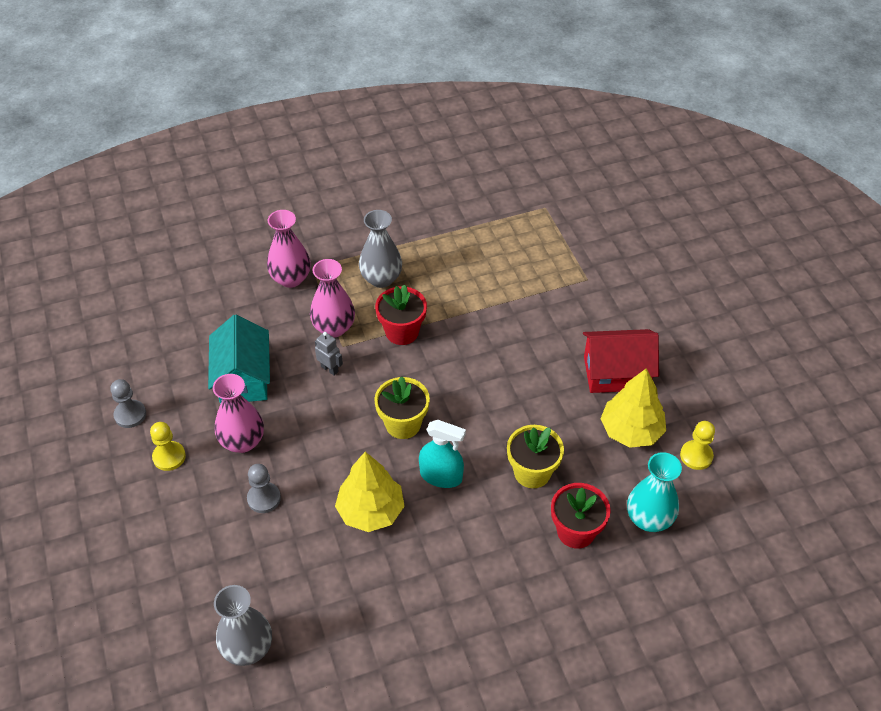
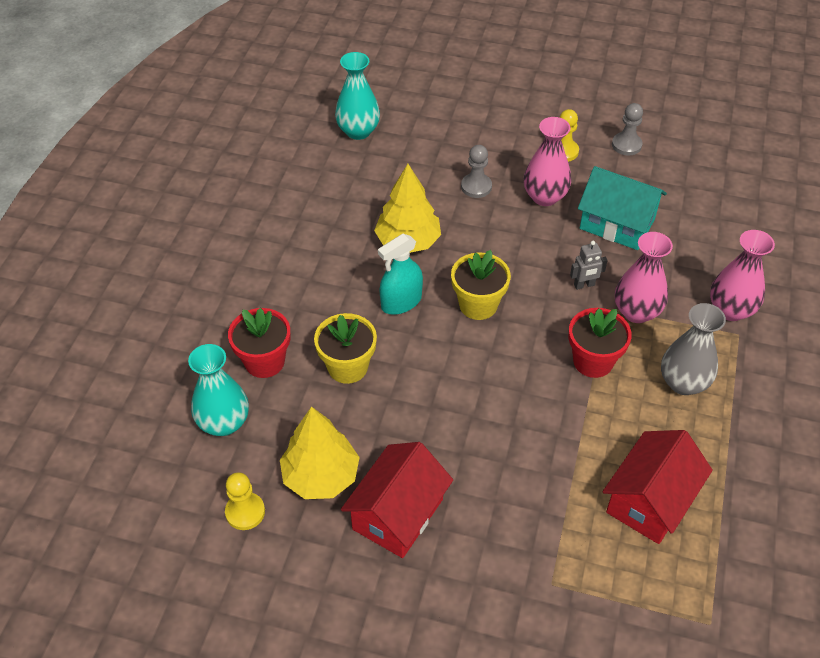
camera: 125 degrees right, 0 degrees up
(248, 648) = (358, 131): grey vase -> turquoise vase
(490, 259) = (650, 500): none -> red house

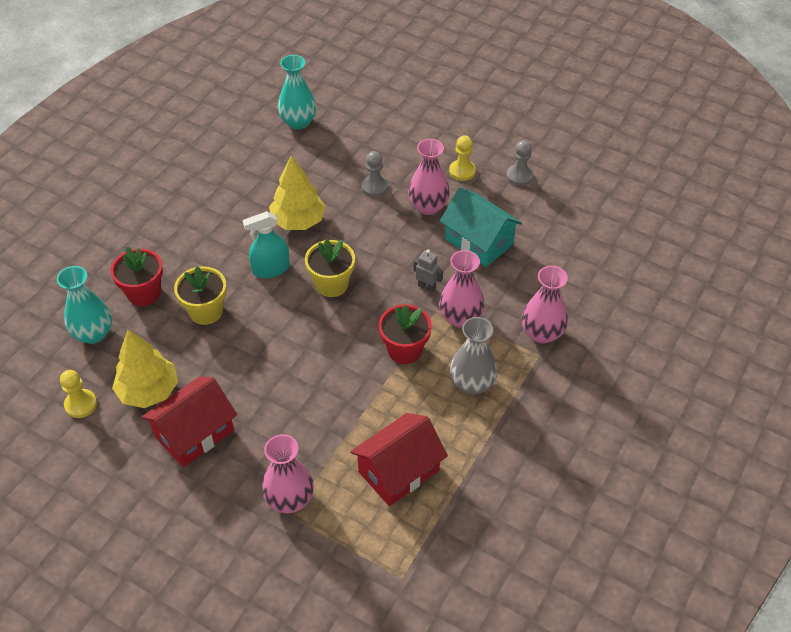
camera: 15 degrees right, 0 degrees up
(543, 565) = (290, 499): none -> pink vase
(584, 285) = (427, 286): grey robot -> grey robot turned 150 degrees counterclockwise

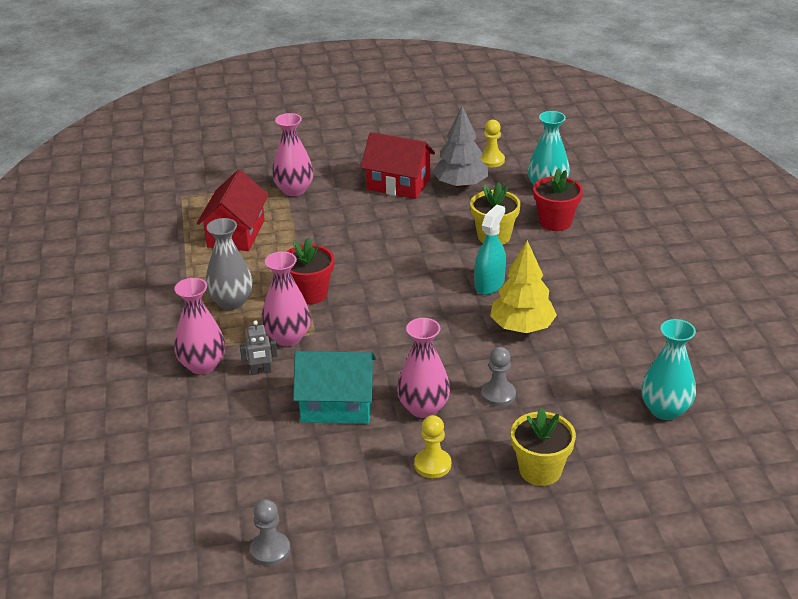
camera: 140 degrees right, 15 degrees down
(148, 391) = (460, 185): yellow tree -> grey tree
(194, 433) = (398, 184): red house -> red house turned 75 degrees counterclockwise
(332, 284) = (425, 301): yellow flower pot -> yellow flower pot (540, 470)
(427, 286) = (343, 343): grey robot -> grey robot (261, 371)
(519, 176) = (365, 498): grey pawn -> grey pawn (270, 550)

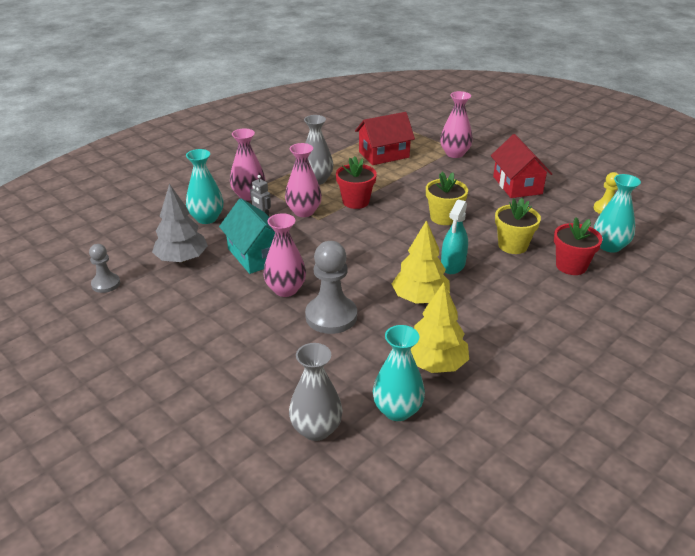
camera: 55 degrees right, 0 degrees up
(215, 417) = (207, 218): none -> turquoise vase
(432, 464) = (231, 315): yellow pawn -> none
(460, 185) = (554, 208): grey tree -> grey tree (182, 259)
(489, 284) = (453, 265): turquoise spray bottle -> turquoise spray bottle turned 120 degrees clockwise
(498, 395) = (331, 316): grey pawn -> grey pawn, size x1.77
(540, 470) = (265, 367): yellow flower pot -> yellow flower pot (444, 217)
(622, 361) = (435, 364): none -> yellow tree
(654, 470) = (316, 429): none -> grey vase

